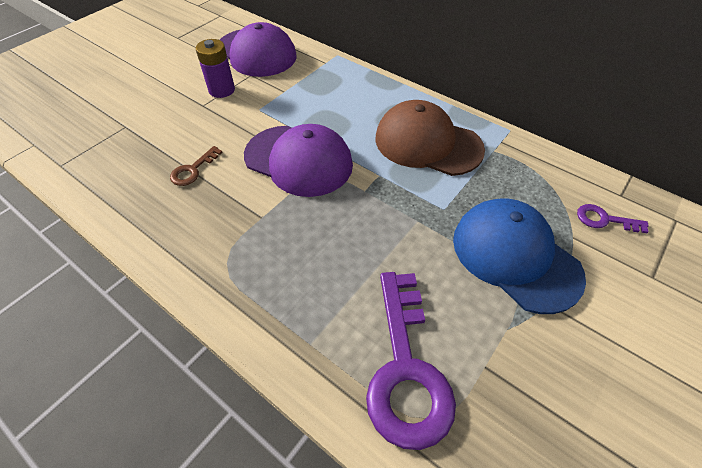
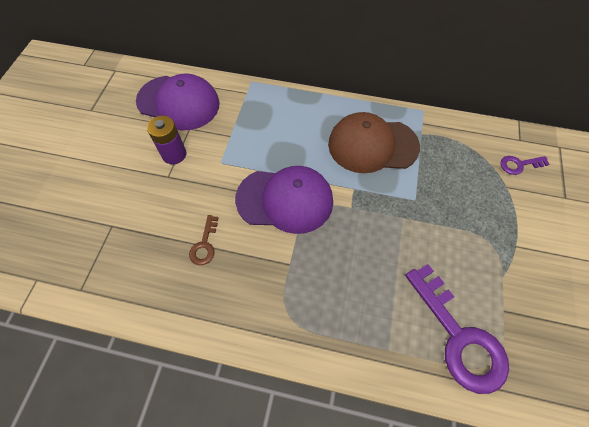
camera: 25 degrees left, 10 degrees up
(515, 256) = (480, 219): blue cap -> none

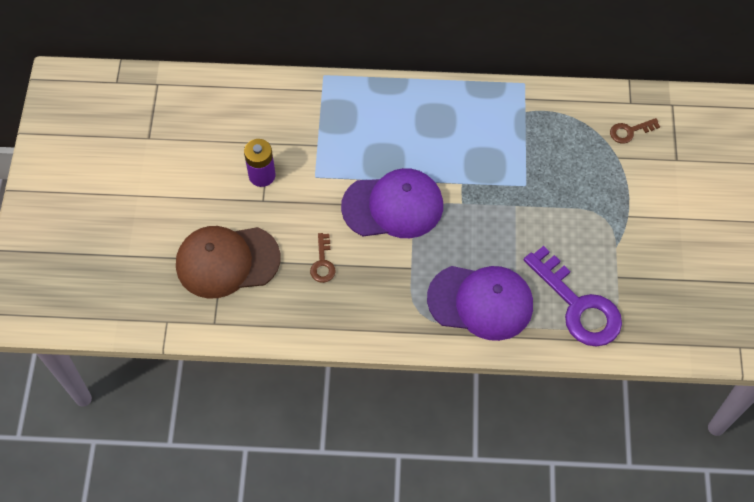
camera: 10 degrees left, 0 degrees up
(178, 103) = (247, 114): purple cap -> purple cap (480, 302)
(372, 145) = (474, 133): brown cap -> brown cap (227, 261)
(519, 165) = (630, 131): purple key -> brown key

